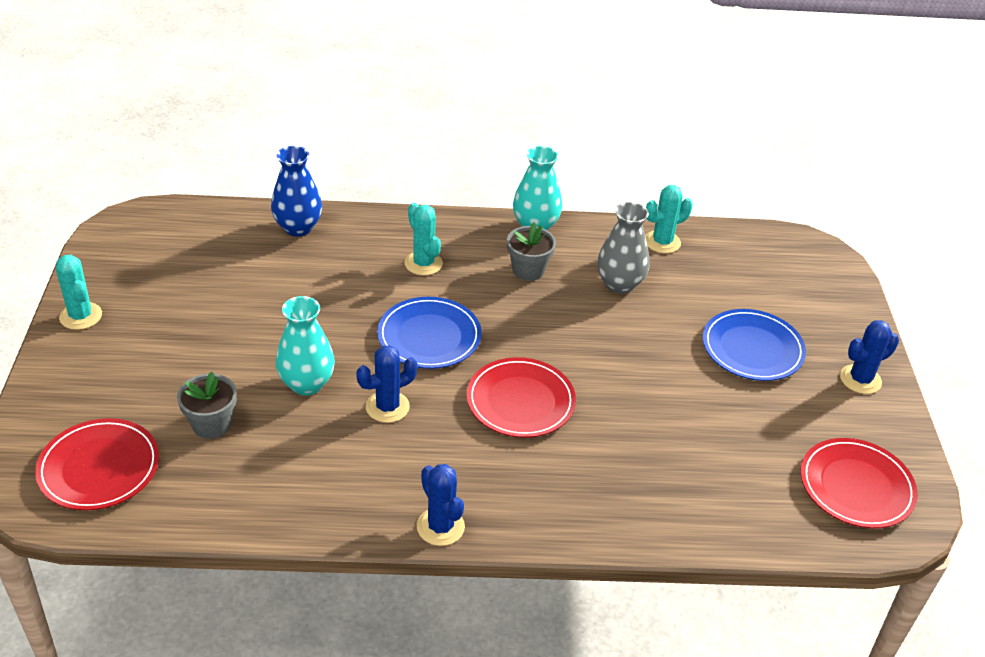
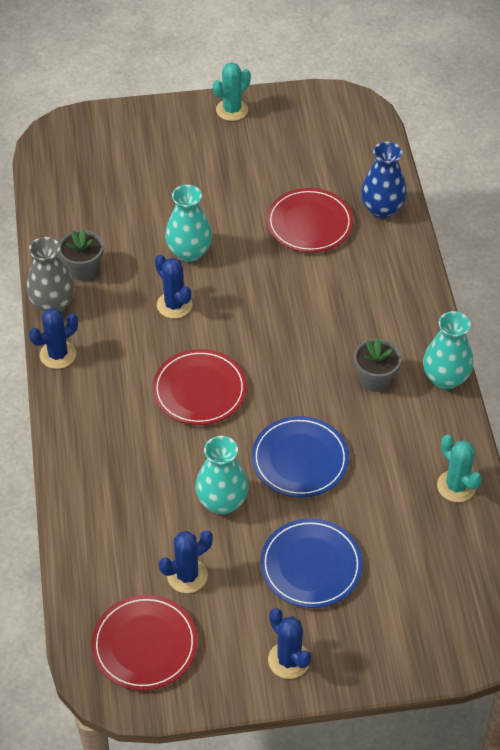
camera: 85 degrees right, 10 degrees up
(99, 468) = (84, 161): red plate -> red plate (309, 223)
(211, 424) = (135, 208): grey flower pot -> grey flower pot (83, 269)
(423, 263) = (360, 301): turquoise cactus -> none
(429, 336) = (264, 319): blue plate -> blue plate (300, 459)
(619, 284) = (376, 452): grey vase -> grey vase (53, 304)
(674, 402) = (222, 502): none -> turquoise vase
(768, 442) = (187, 576): none -> blue cactus

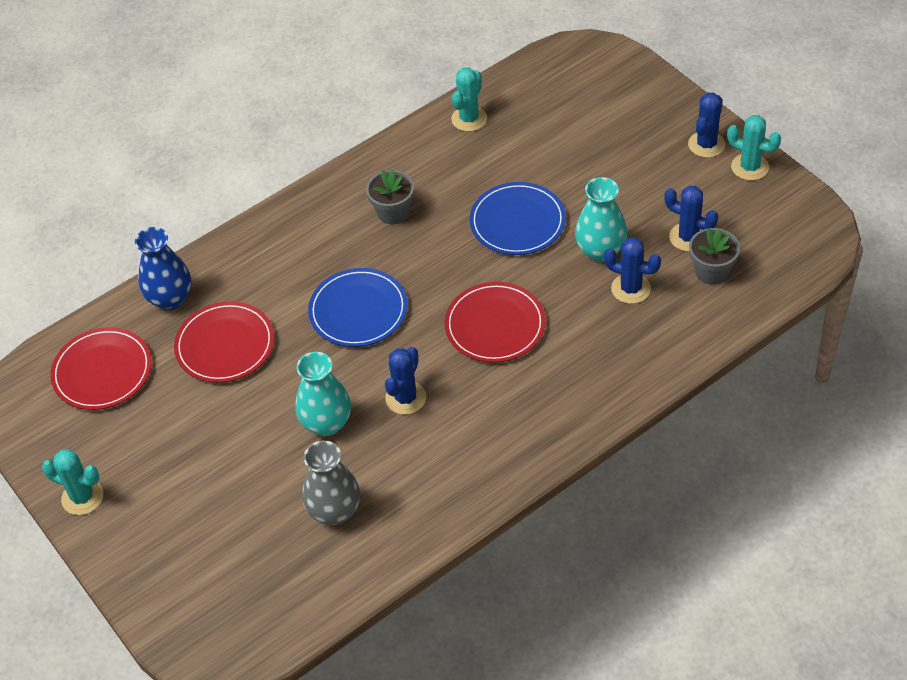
camera: 115 degrees left, 0 degrees up
(53, 304) = (474, 500): grey vase -> grey vase (334, 511)
(58, 355) = (535, 458): blue cactus -> blue cactus (631, 288)
(83, 269) = (410, 501): grey flower pot -> grey flower pot (711, 271)
(144, 645) = (770, 231): red plate -> red plate (102, 371)
(233, 679) = (750, 167): none -> turquoise cactus
(311, 565) = (614, 169): blue plate -> blue plate (358, 311)
(445, 378) = (359, 169): turquoise vase -> none

